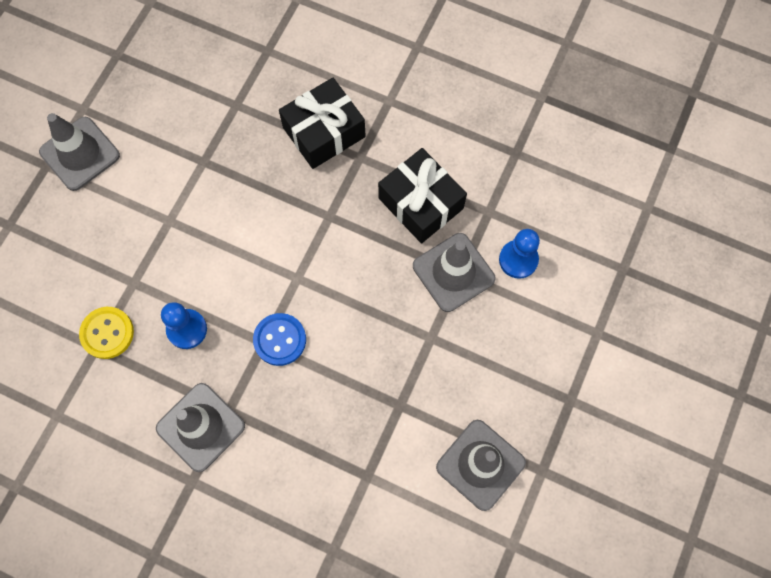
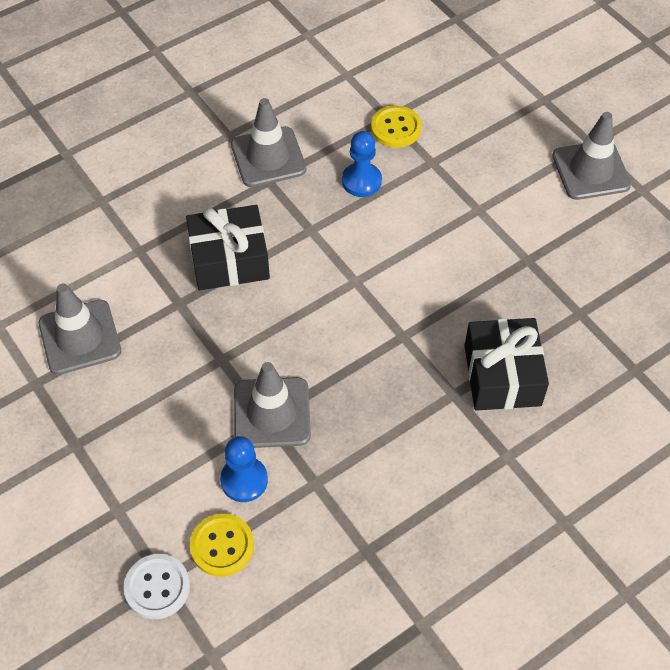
camera: 120 degrees right, 15 degrees down
(280, 340) = (304, 242): blue button -> none
(421, 203) = (365, 423): black gift -> black gift (229, 260)
(574, 245) = (222, 546): none -> yellow button
(630, 269) = (157, 587): none -> white button

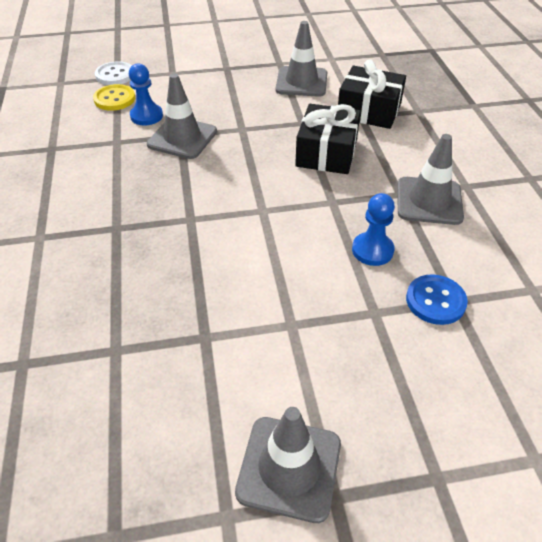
camera: 115 degrees right, 10 degrees down
(396, 128) = (435, 301): yellow button -> blue button
(502, 375) = (105, 263): black gift -> black gift (369, 111)

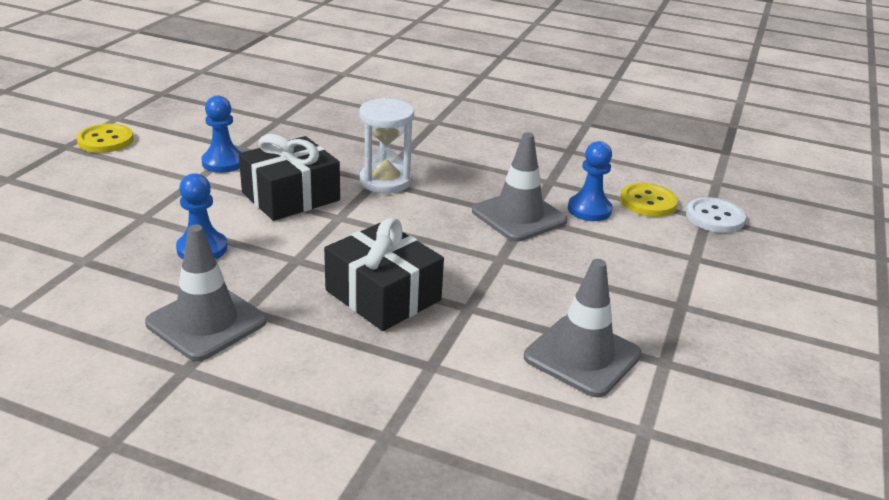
camera: 120 degrees right, 15 degrees down
(187, 213) = (385, 181): none -> white hourglass
(245, 327) = (223, 162): none -> blue pawn
(289, 468) = (105, 140): grey traffic cone -> yellow button
(369, 111) = (438, 381): black gift -> black gift (291, 196)
(435, 301) = (101, 250): blue button -> none

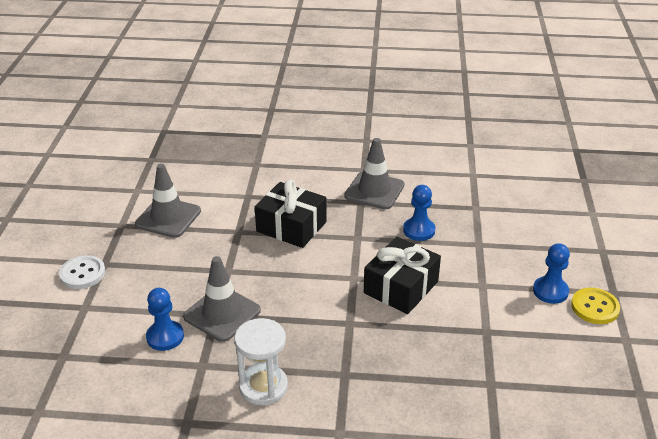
camera: 165 degrees right, 5 degrees up
(223, 162) = (481, 309): blue pawn -> blue pawn (550, 291)
(385, 181) = (341, 324): white hourglass -> white hourglass (263, 386)
(648, 202) = (112, 361): yellow button -> none
(714, 217) = (55, 357): white button -> white button (82, 273)

